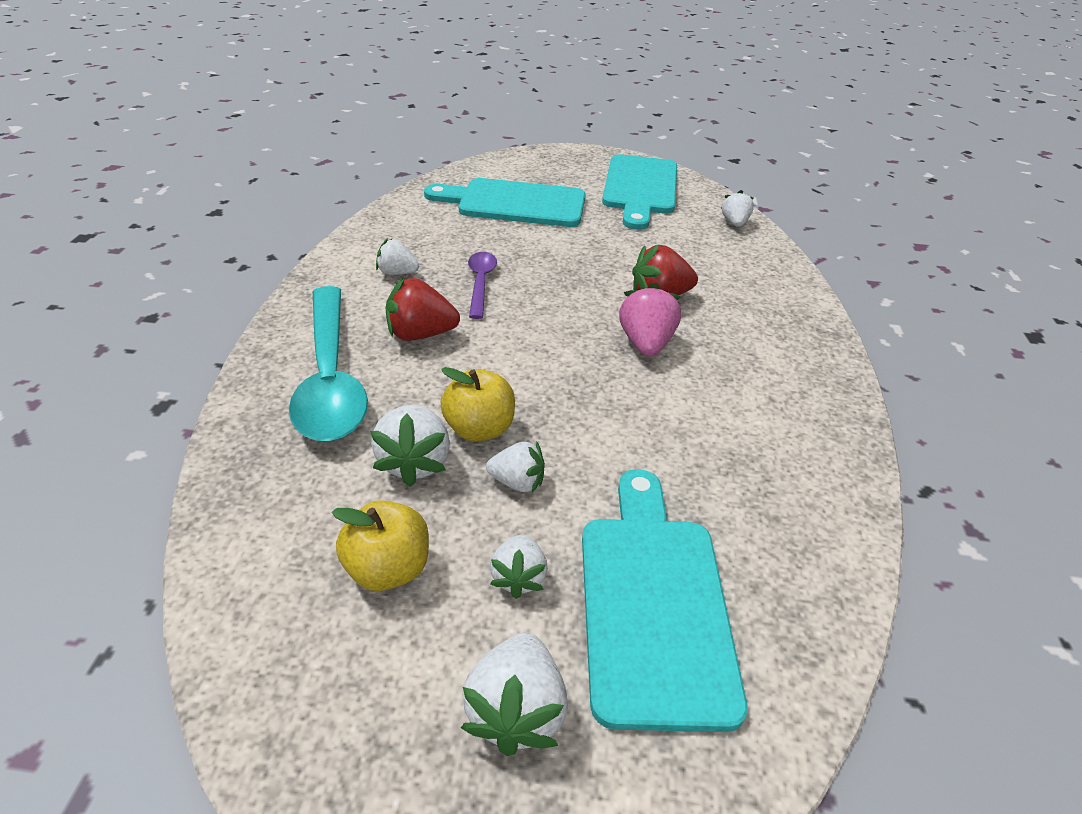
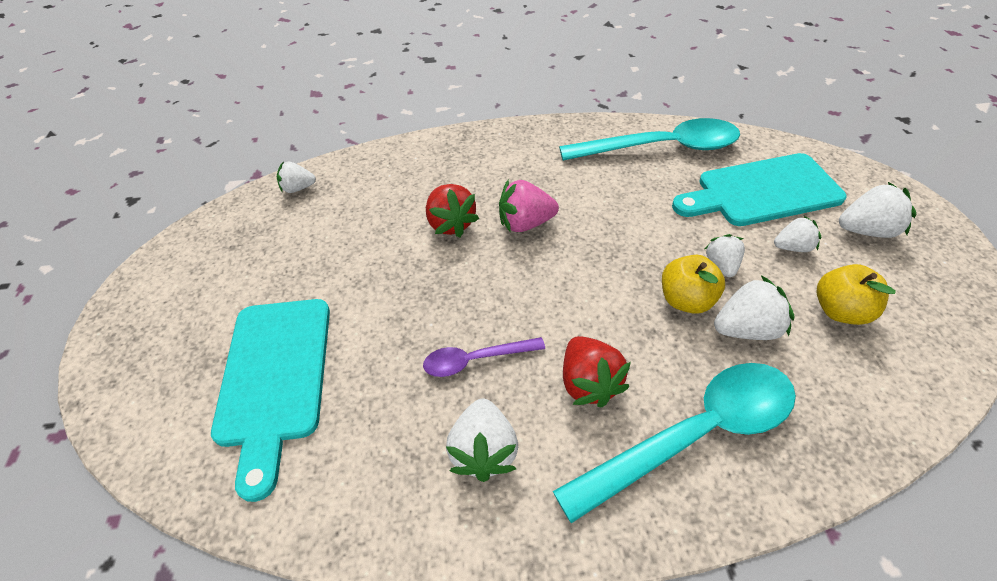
camera: 100 degrees left, 10 degrees up
(397, 273) = (483, 450): white strawberry -> white strawberry, size x1.53
(640, 188) = (221, 265): turquoise cutting board -> none
(789, 515) = (661, 148): none -> turquoise spoon

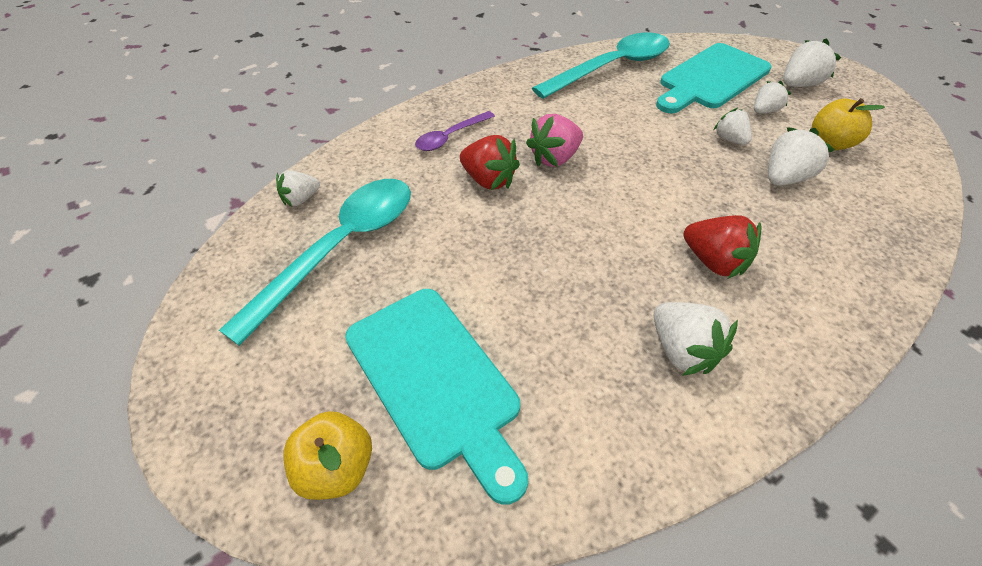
camera: 30 degrees left, 0 degrees up
(475, 360) = (610, 282): purple spoon -> purple spoon (450, 137)
(685, 300) = (727, 173): yellow apple -> yellow apple (336, 468)
(693, 434) = (816, 266): turquoise spoon -> turquoise spoon (340, 248)

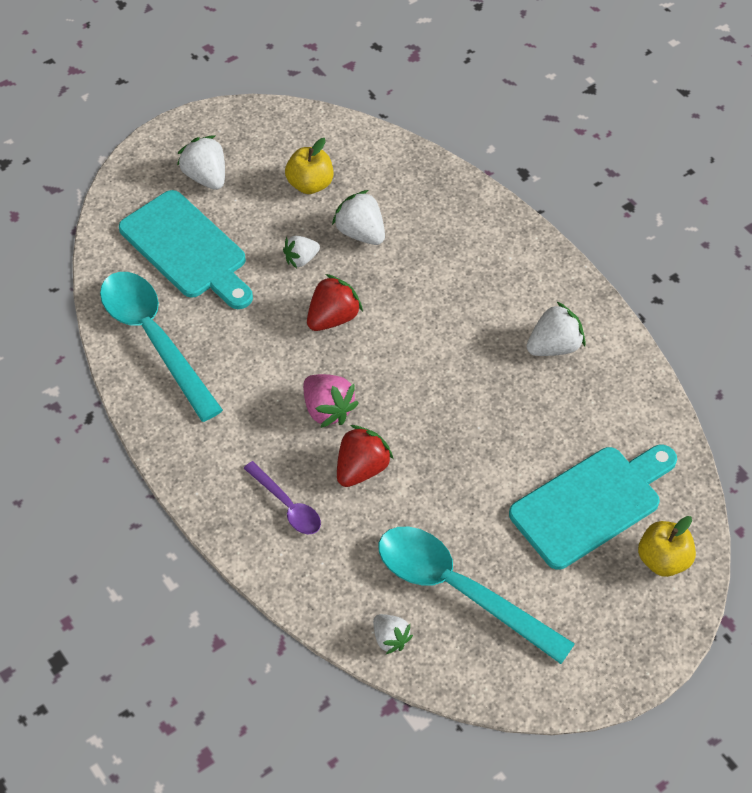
camera: 90 degrees left, 5 degrees up
(713, 262) = (466, 308): red strawberry -> red strawberry (333, 318)
(764, 111) = (253, 219): white strawberry -> none

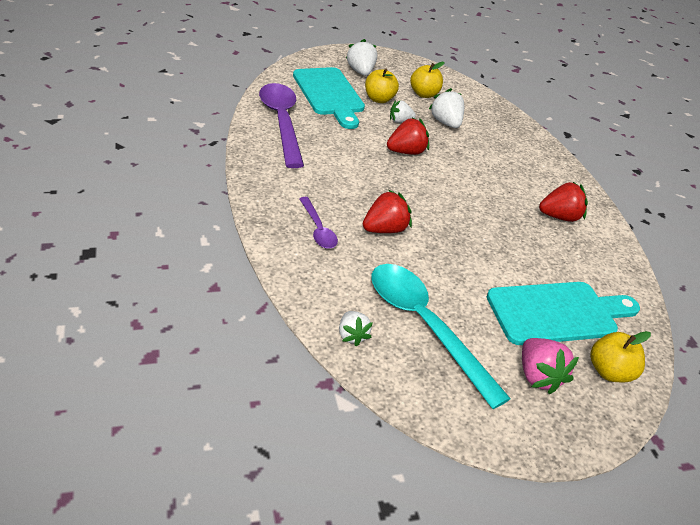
camera: 15 degrees right, 15 degrees down
(154, 339) = (281, 122): turquoise spoon -> purple spoon
(255, 226) = (379, 99): none -> yellow apple
(327, 410) = (377, 192): pink strawberry -> pink strawberry (538, 376)
(554, 346) = (559, 217): white strawberry -> red strawberry

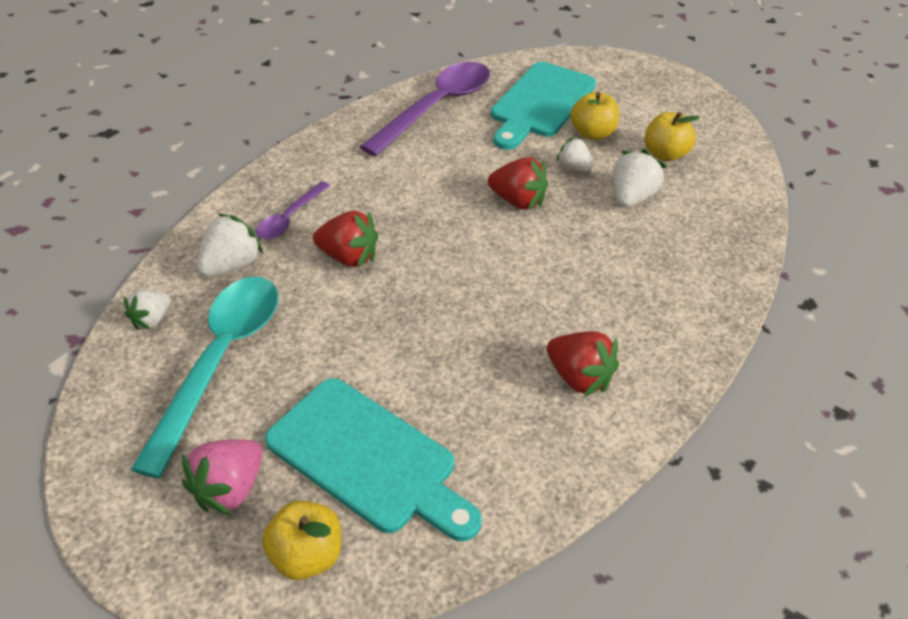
camera: 55 degrees right, 5 degrees up
(360, 72) = (625, 96): white strawberry -> white strawberry (231, 265)

